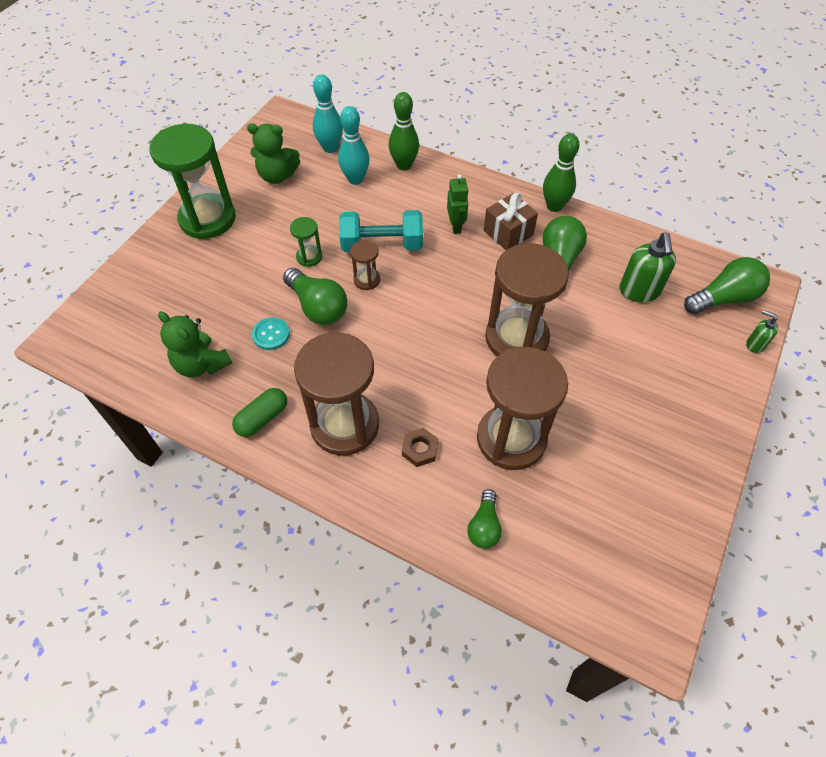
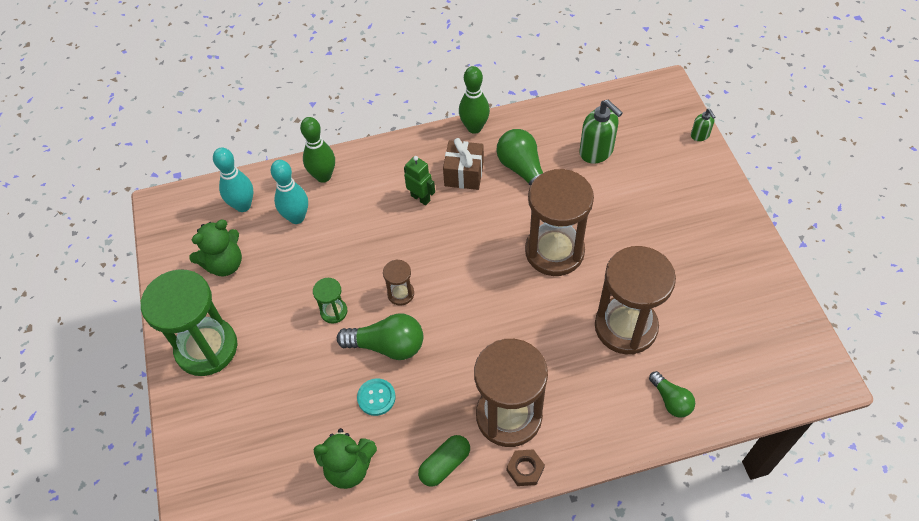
camera: 40 degrees left, 0 degrees up
(262, 418) = (445, 464): green capsule -> green capsule turned 45 degrees clockwise
(382, 245) = (380, 256): turquoise dumbbell -> none
(419, 449) = (577, 387): brown nut -> brown nut (525, 469)
(723, 298) = (651, 116): green light bulb -> none
(755, 344) = (700, 135): green soap dispenser -> green soap dispenser turned 105 degrees counterclockwise

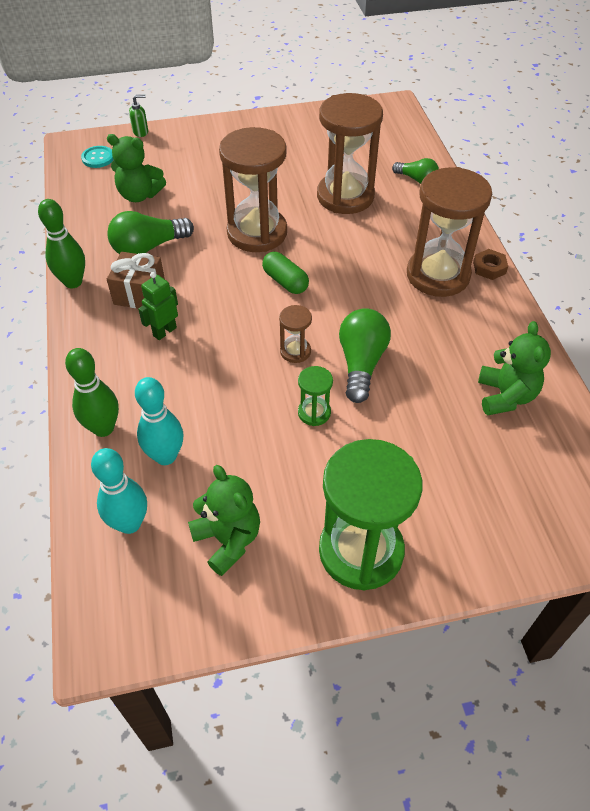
camera: 90 degrees left, 5 degrees down
(376, 397) = (424, 373): turquoise button -> turquoise button (98, 158)
(445, 464) = (492, 321): green capsule -> green capsule (285, 281)
(596, 152) = (139, 195): green soap dispenser -> green teddy bear
(671, 400) = (416, 179): green light bulb -> green light bulb turned 60 degrees clockwise

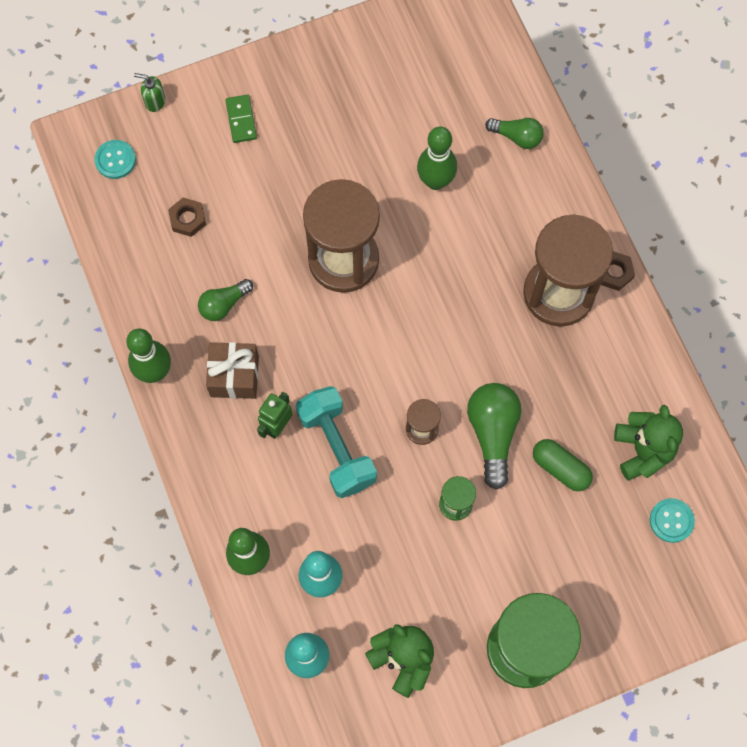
camera: 10 degrees left, 20 degrees up
(139, 195) = (187, 219): green teddy bear -> brown nut
(141, 132) = (154, 101): green soap dispenser -> green soap dispenser turned 135 degrees counterclockwise
(148, 247) = (224, 304): green light bulb -> green light bulb, size x0.61
(202, 148) = (241, 120): none -> green domino
(213, 354) = (336, 448): none -> turquoise dumbbell
(285, 281) = (391, 331): green capsule -> green capsule (560, 468)
(345, 196) = (435, 181): brown hourglass -> green bowling pin
(531, 457) = (671, 520): none -> turquoise button

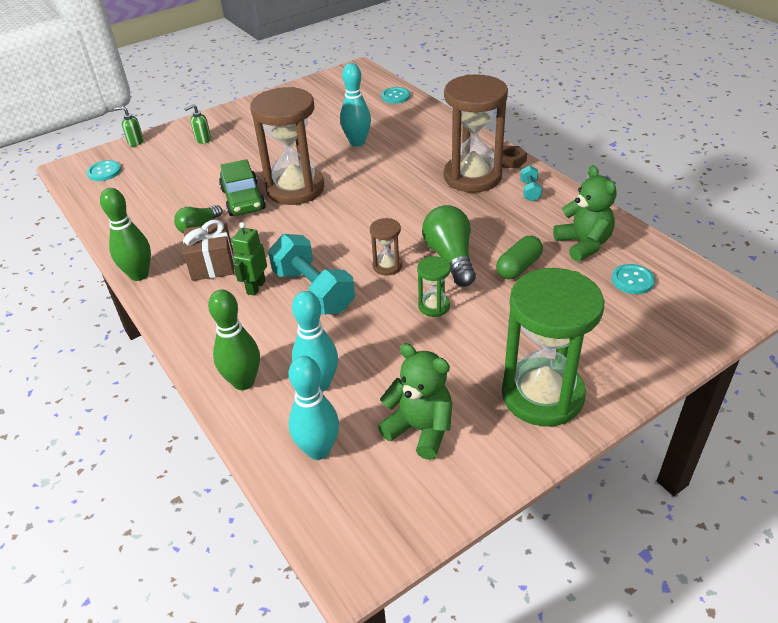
camera: 10 degrees left, 30 degrees down
(187, 219) = (164, 190): brown nut -> none
(241, 120) = (203, 140): green domino -> green soap dispenser
(279, 264) = (243, 199): none -> green car
(435, 181) = (357, 142): green bowling pin -> turquoise bowling pin
(508, 83) = (395, 96): none -> turquoise button
(517, 137) = (410, 115): green light bulb -> none
(560, 468) = (518, 267): green capsule -> green capsule turned 75 degrees counterclockwise
(617, 340) = (530, 191): none -> turquoise dumbbell

